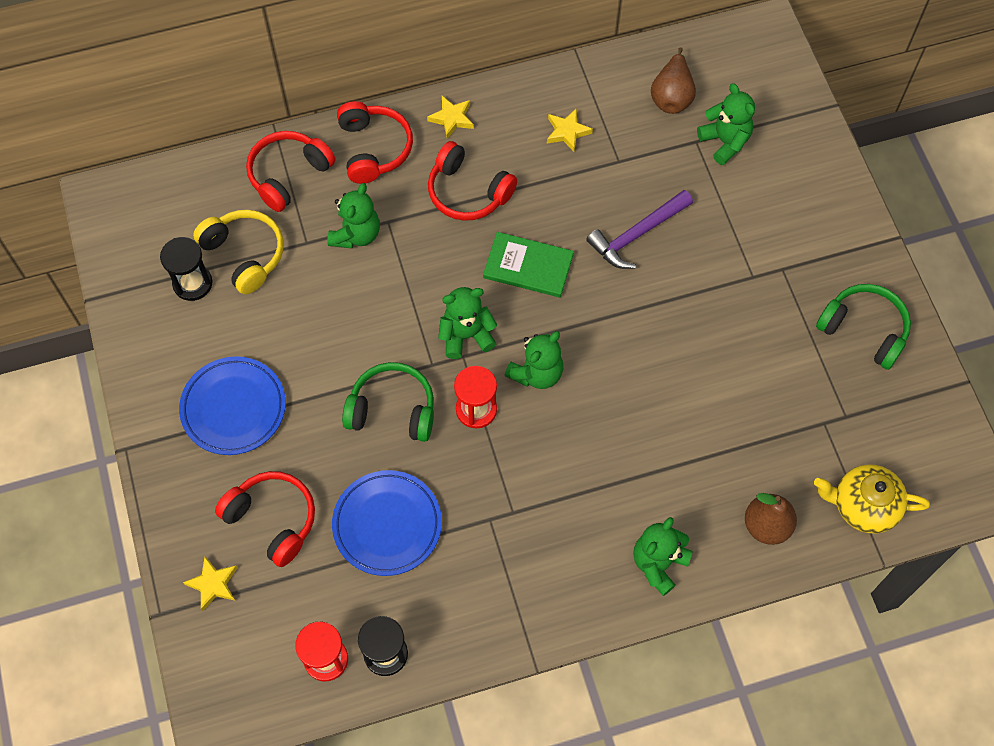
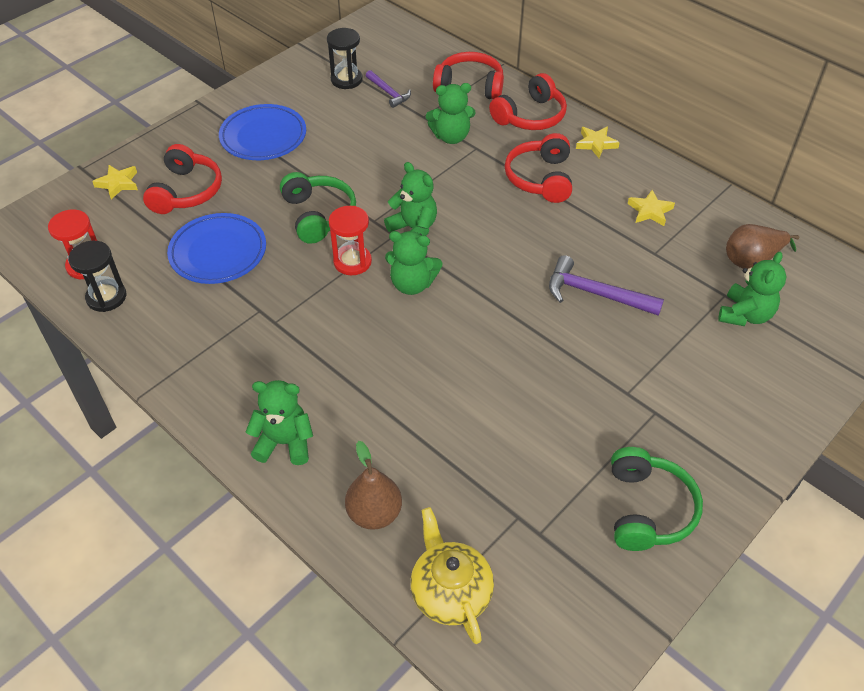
camera: 60 degrees right, 15 degrees down
(245, 254) = (388, 93): yellow headphones -> purple hammer
(528, 266) = (505, 239): green book -> none

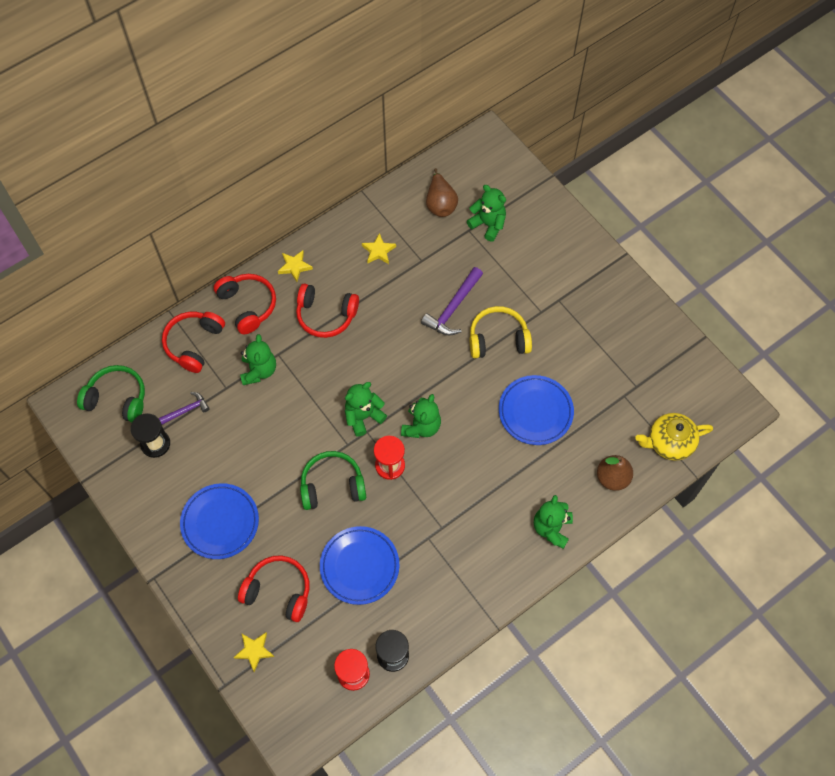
camera: 80 degrees left, 15 degrees up
(462, 404) = (535, 412): none -> blue plate
(565, 348) = (498, 339): none -> yellow headphones
(648, 509) = (626, 324): green headphones -> green headphones (117, 398)

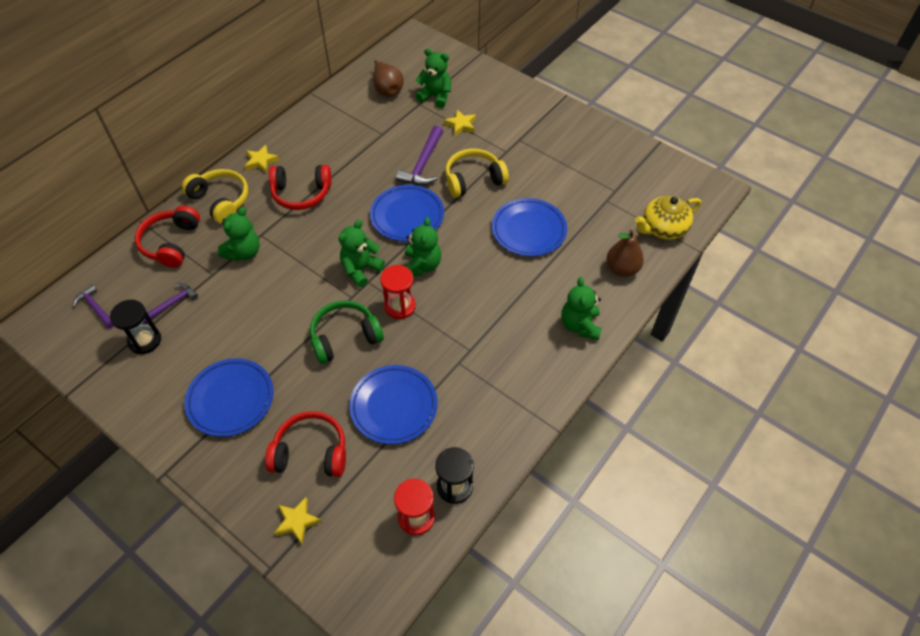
camera: 15 degrees left, 10 degrees down
(117, 398) = (96, 308): green headphones -> purple hammer
(248, 305) = (221, 201): red headphones -> yellow headphones
(259, 370) = (244, 252): green teddy bear -> green teddy bear turned 45 degrees clockwise
(378, 251) = (339, 134): yellow star -> yellow star (461, 125)
(422, 366) = (407, 216): none -> blue plate

